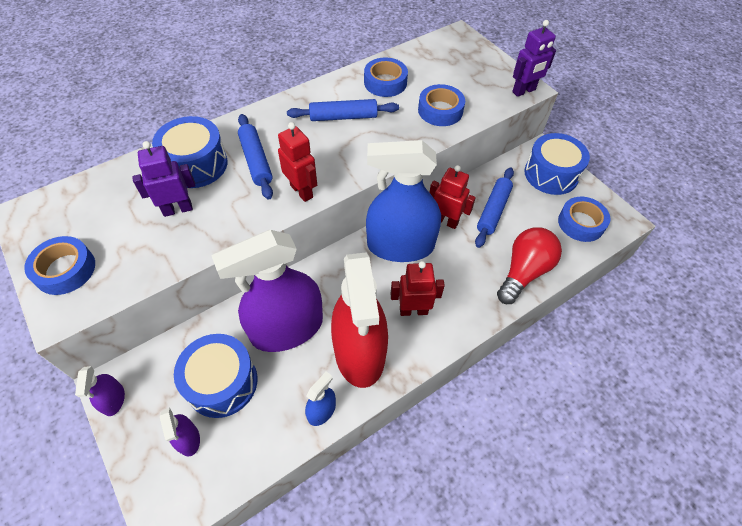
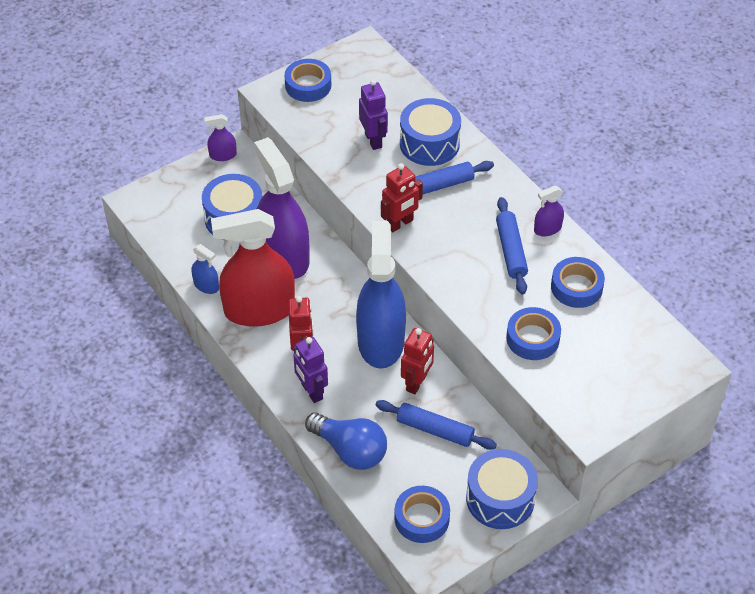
camera: 90 degrees right, 5 degrees down
(188, 439) = (188, 204): purple spray bottle -> purple spray bottle (547, 229)
(524, 91) = (581, 427): purple robot -> purple robot (311, 391)
(524, 272) = (350, 450): red light bulb -> blue light bulb

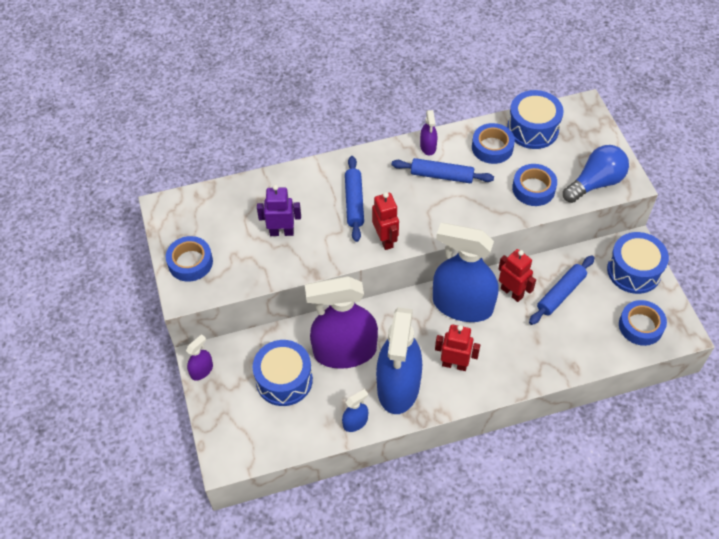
camera: 70 degrees left, 5 degrees up
(223, 155) = (201, 370): purple spray bottle -> purple spray bottle turned 150 degrees counterclockwise
(259, 310) = (398, 386): red spray bottle -> blue spray bottle
(311, 391) = (499, 369): purple robot -> none
(350, 450) = (565, 357): blue light bulb -> blue light bulb (595, 183)
(429, 143) = (304, 194): blue drum -> blue drum (532, 129)

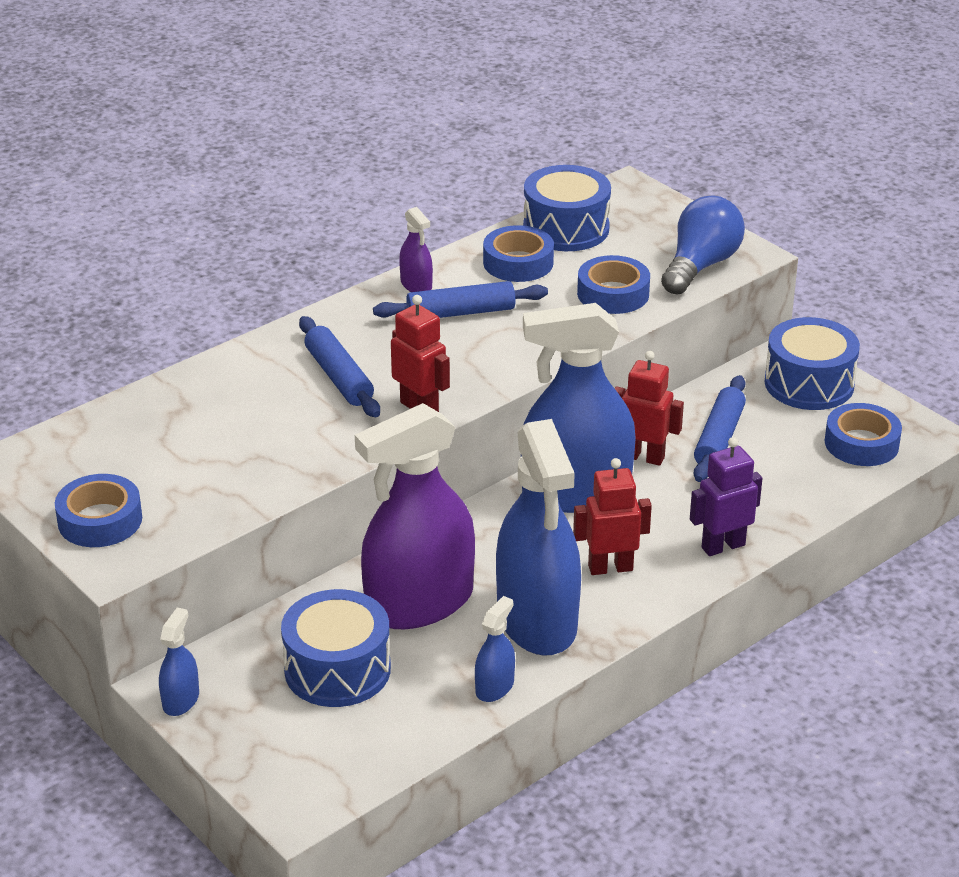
camera: 25 degrees left, 20 degrees down
(201, 370) = (181, 700): purple spray bottle -> blue spray bottle
(281, 232) = (239, 442): purple robot -> purple robot (723, 546)

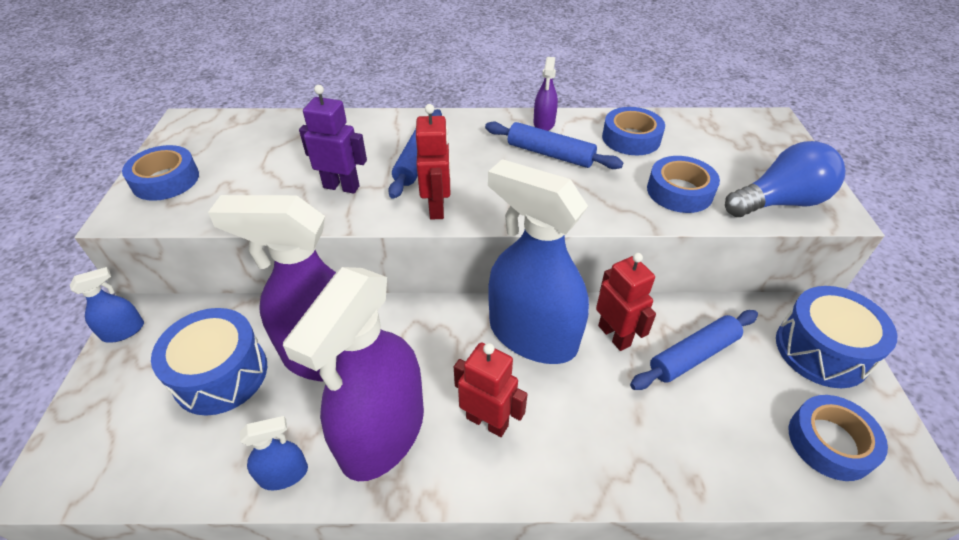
camera: 40 degrees right, 10 degrees up
(537, 620) = (382, 432): blue spray bottle -> purple spray bottle
(566, 228) = (693, 130): blue drum -> none
(723, 546) = (599, 466): purple robot -> purple robot (341, 187)

